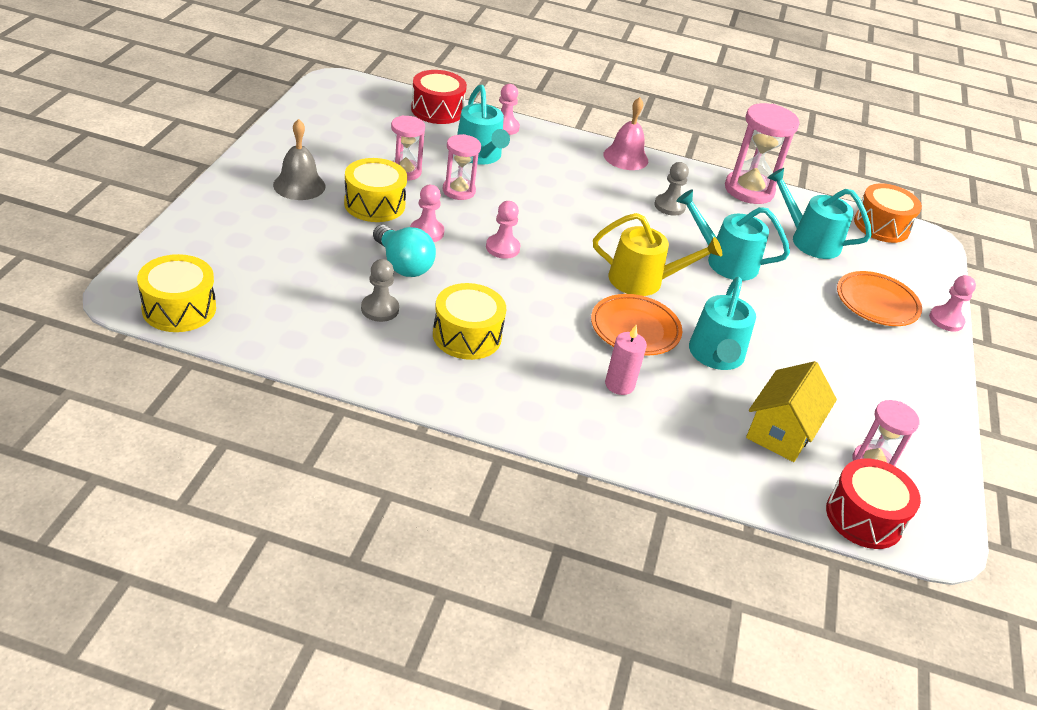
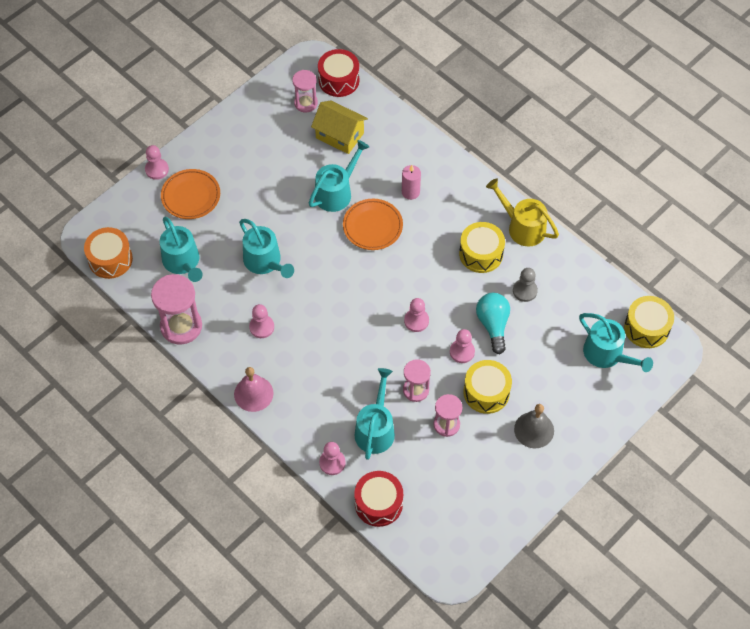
camera: 145 degrees left, 20 degrees up
(230, 268) = (607, 354): none -> turquoise watering can
(643, 280) = (338, 263): yellow watering can -> yellow watering can (522, 227)
(669, 206) = (262, 327): grey pawn -> pink pawn
(781, 431) = (339, 135): yellow house -> yellow house turned 60 degrees clockwise

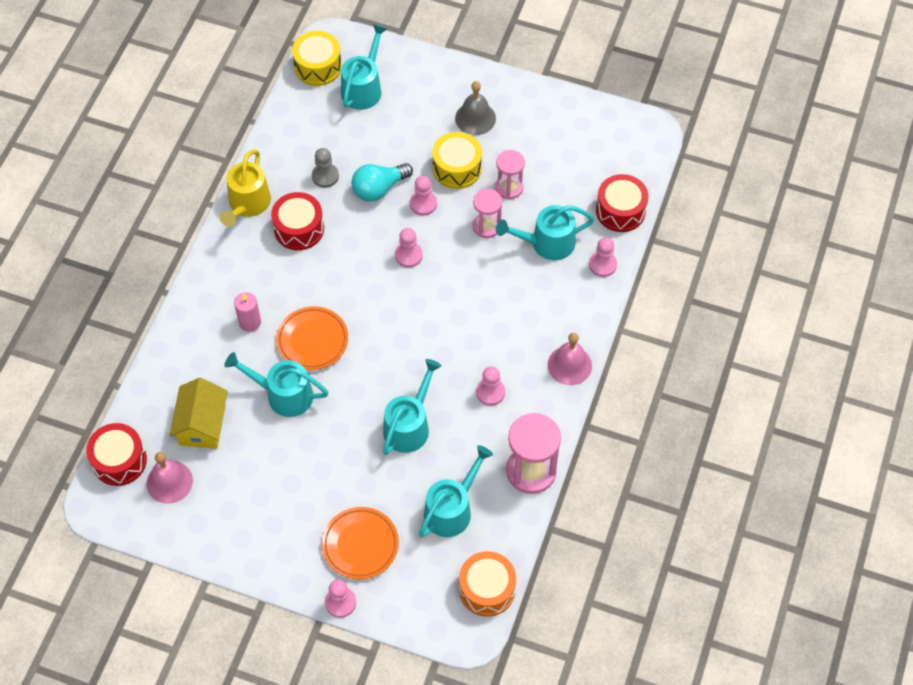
camera: 115 degrees left, 0 degrees up
(306, 103) = (169, 482): pink hourglass -> pink bell
(481, 254) = (299, 229): yellow drum -> red drum

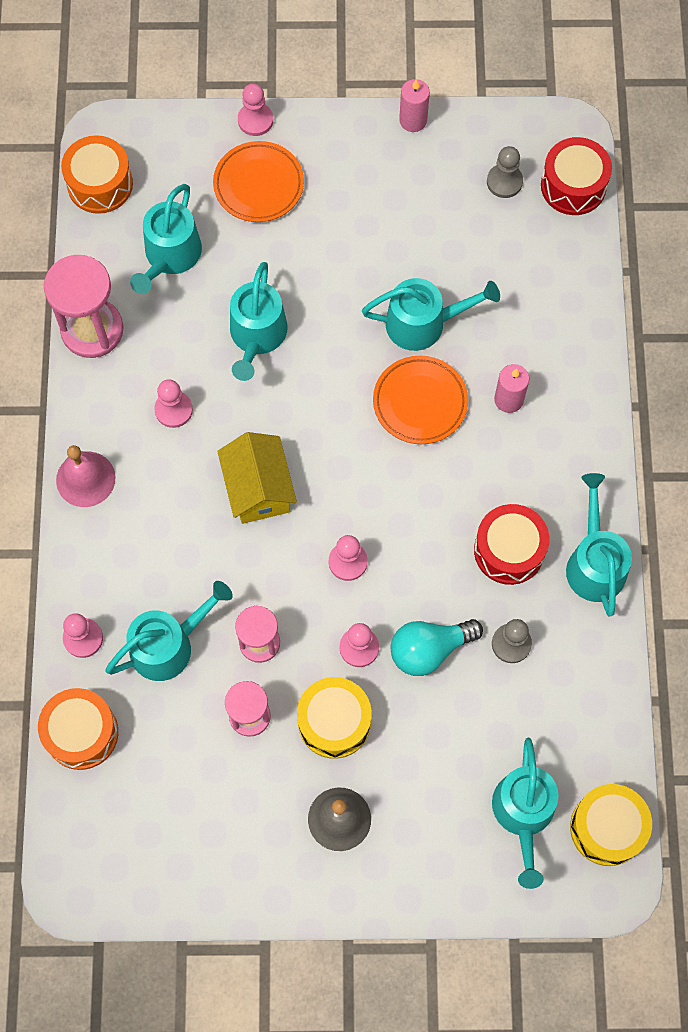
camera: 160 degrees right, 10 degrees up
(169, 482) = (504, 182): pink bell -> grey pawn
(202, 425) = (501, 256): yellow house -> yellow house (258, 488)
(214, 558) = (413, 120): none -> pink candle
(247, 204) = (594, 563): yellow watering can -> turquoise watering can
(379, 189) = (429, 650): turquoise light bulb -> turquoise light bulb turned 150 degrees counterclockwise
(620, 211) = (81, 733): red drum -> orange drum

